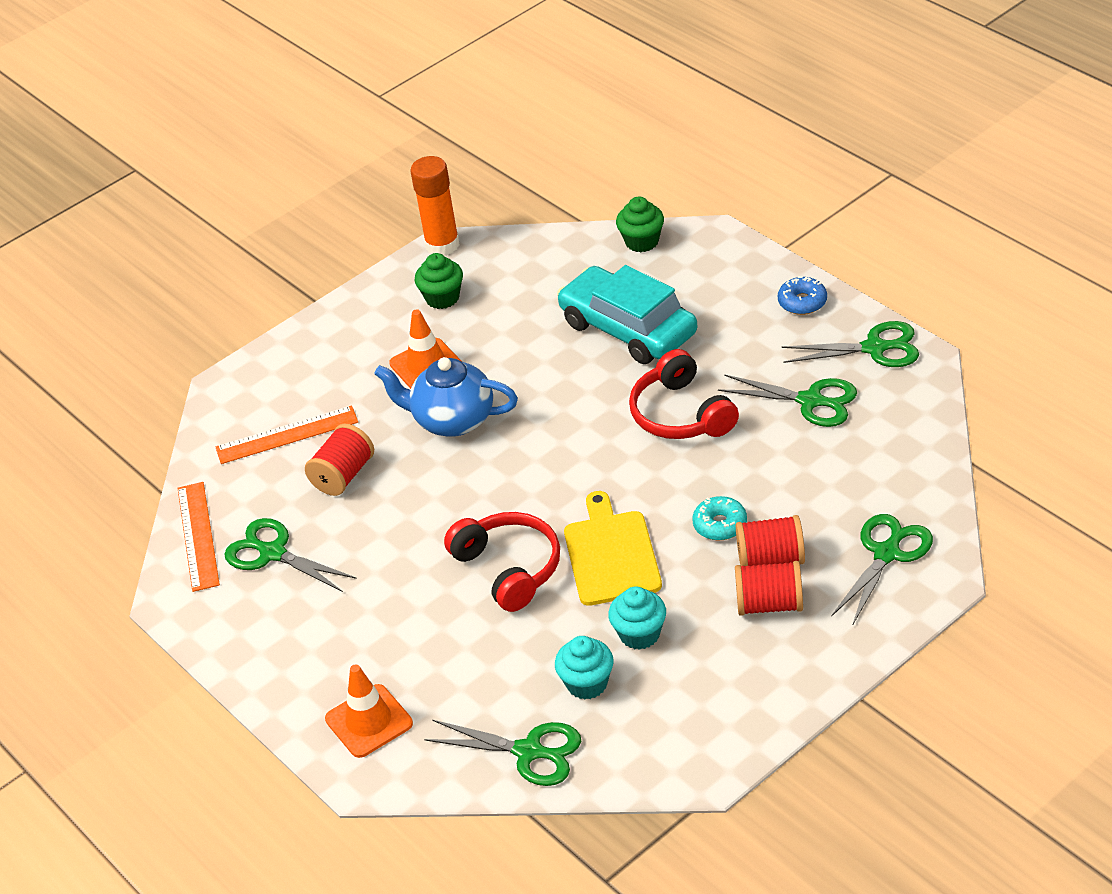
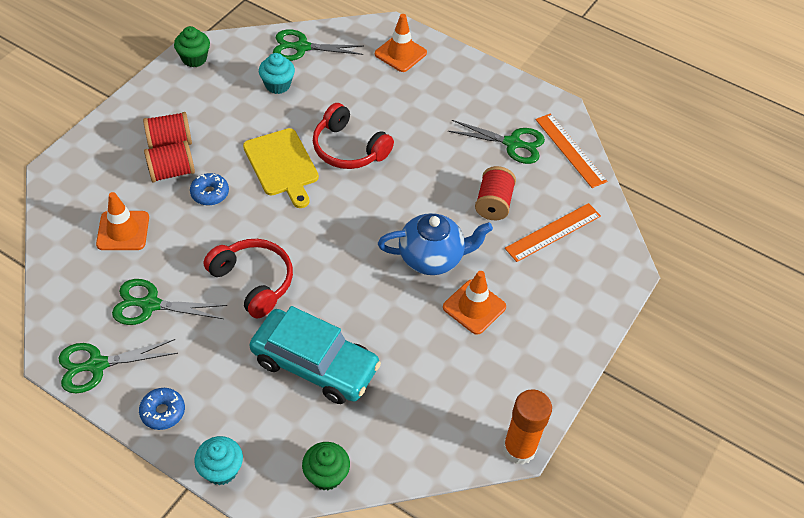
camera: 155 degrees right, 10 degrees up
(442, 298) = (491, 382): green cupcake -> green cupcake (194, 59)
(639, 634) = (251, 116): turquoise cupcake -> turquoise cupcake (221, 470)
(720, 525) = (210, 193): turquoise donut -> blue donut
(842, 487) = (123, 231): none -> orange traffic cone
(887, 554) = (91, 184): green scissors -> none

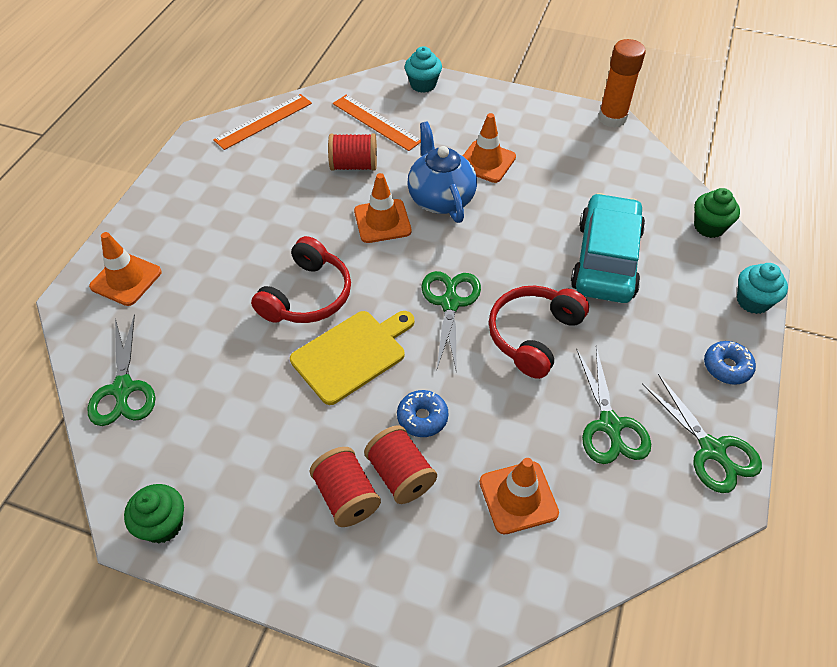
camera: 100 degrees left, 0 degrees up
(277, 85) = (206, 397): turquoise cupcake -> turquoise cupcake (423, 84)
(415, 210) = (382, 221): none -> orange traffic cone
(512, 143) = (264, 162): green scissors -> green scissors (450, 303)

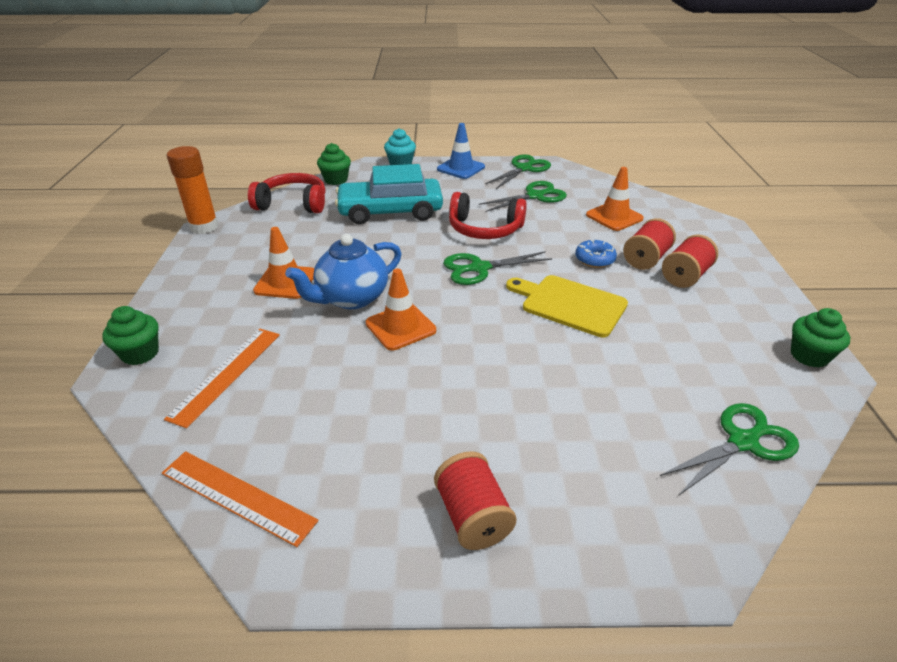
camera: 110 degrees left, 15 degrees down
(126, 279) = (618, 519): orange traffic cone -> none
(307, 295) = (528, 349): red headphones -> red headphones (293, 204)
(354, 165) = (317, 371): red spool -> red spool (473, 516)
(423, 84) = (140, 353): turquoise cupcake -> green cupcake
(727, 367) = (461, 168): blue donut -> blue traffic cone

